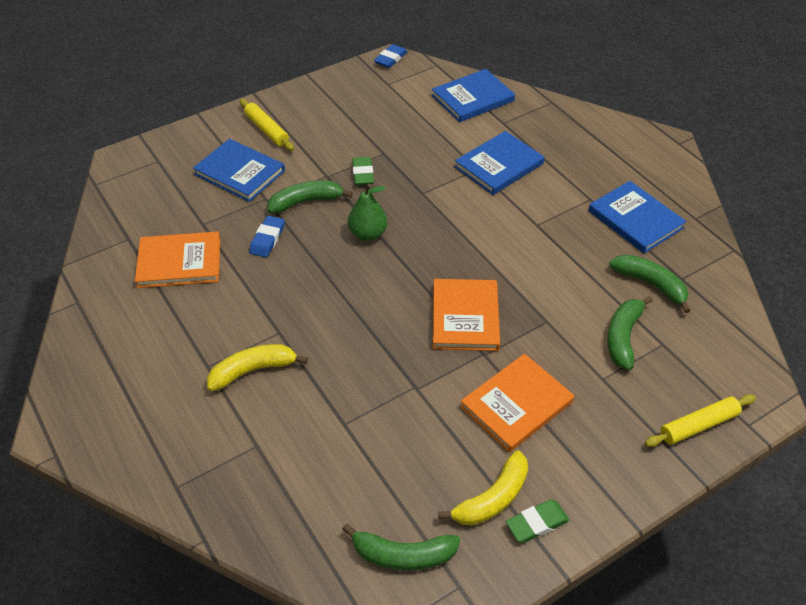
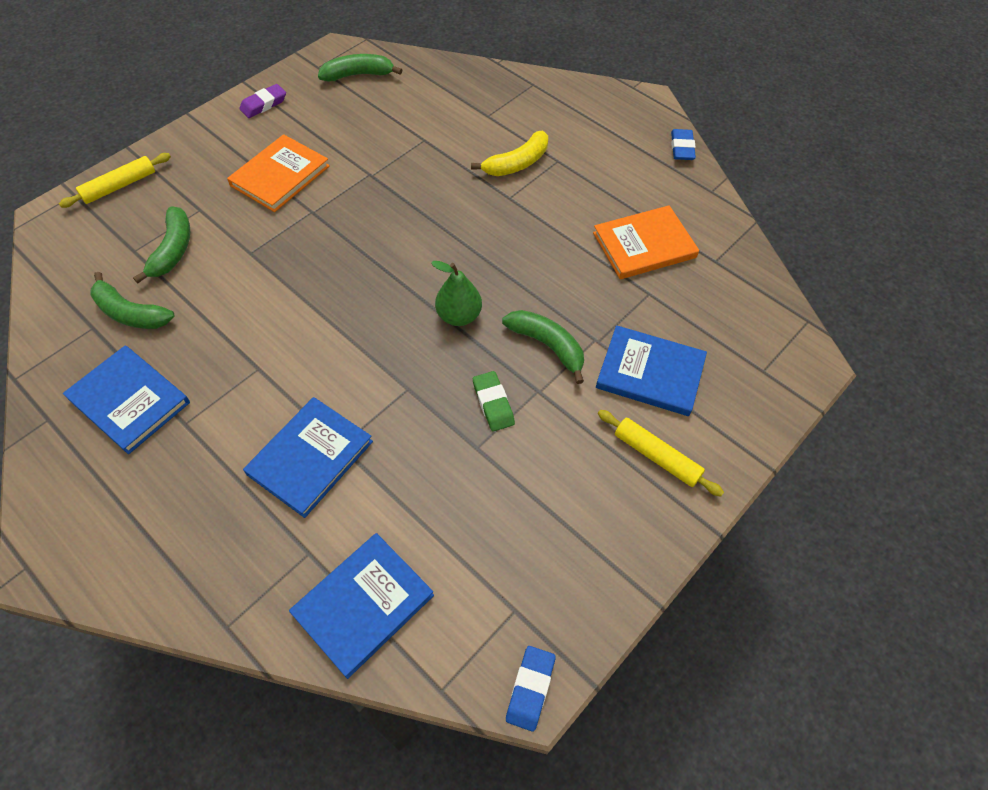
camera: 165 degrees right, 10 degrees up
(267, 239) = (568, 288): blue eraser -> blue eraser (682, 148)
(306, 202) = (547, 345): green banana -> green banana turned 105 degrees counterclockwise
(465, 317) = (334, 242): orange book -> none
(492, 498) = (297, 113): yellow banana -> none
(537, 523) = (264, 104): green eraser -> purple eraser

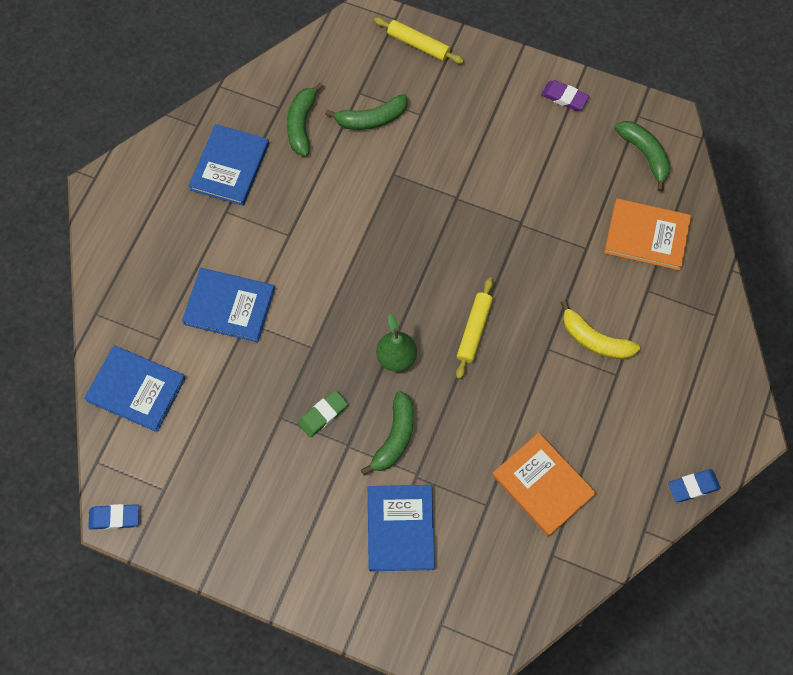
camera: 70 degrees right, 10 degrees up
(280, 176) = (485, 154): orange book -> orange book (646, 236)
(656, 456) = (321, 554): yellow rolling pin -> yellow rolling pin (474, 330)

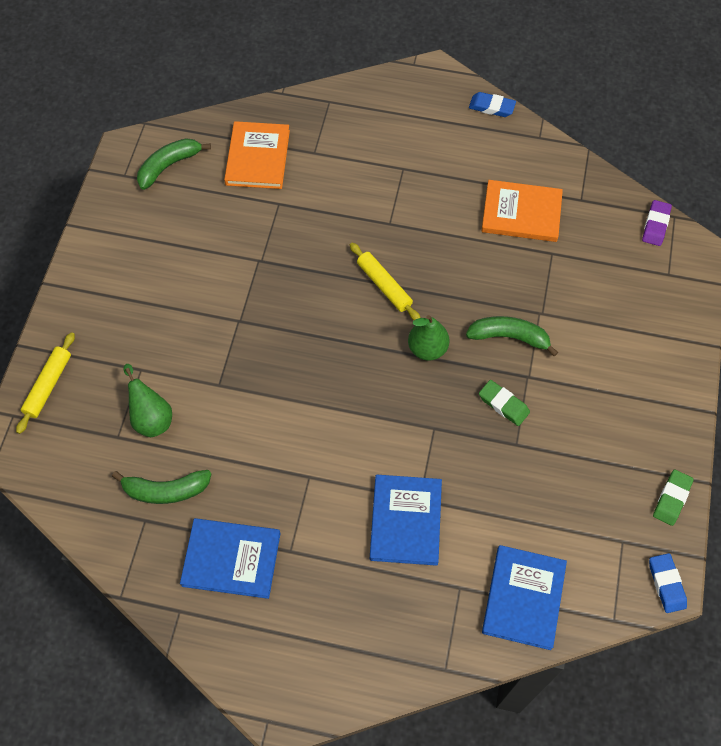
camera: 100 degrees left, 5 degrees down
(192, 548) = (671, 499): none -> green eraser
(371, 119) = (151, 418): green banana -> green pear
(400, 528) = (595, 318): blue book -> none
(474, 330) = (384, 286): yellow rolling pin -> yellow rolling pin turned 45 degrees clockwise
(542, 485) = (521, 213): orange book -> orange book turned 60 degrees clockwise
(564, 97) = (108, 239): purple eraser -> purple eraser (655, 225)
(594, 340) = (372, 188): yellow banana -> none
(693, 486) = (491, 107): blue eraser -> blue eraser turned 45 degrees counterclockwise

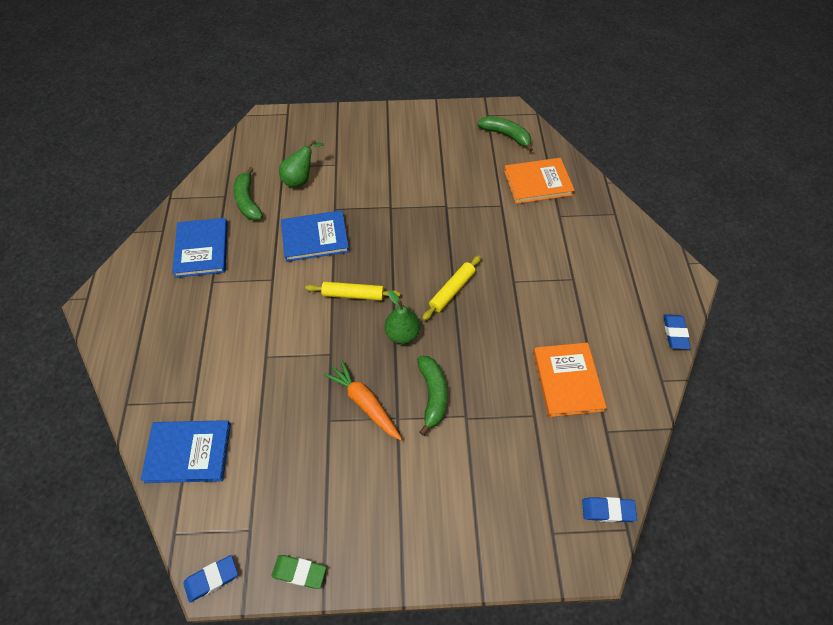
camera: 75 degrees right, 5 degrees down
(48, 385) = (312, 123): yellow rolling pin -> yellow rolling pin (353, 294)
(406, 521) = (245, 351): blue book -> blue book (315, 238)
(503, 404) = (364, 403): green eraser -> orange carrot
(655, 225) = (607, 510): purple eraser -> blue eraser

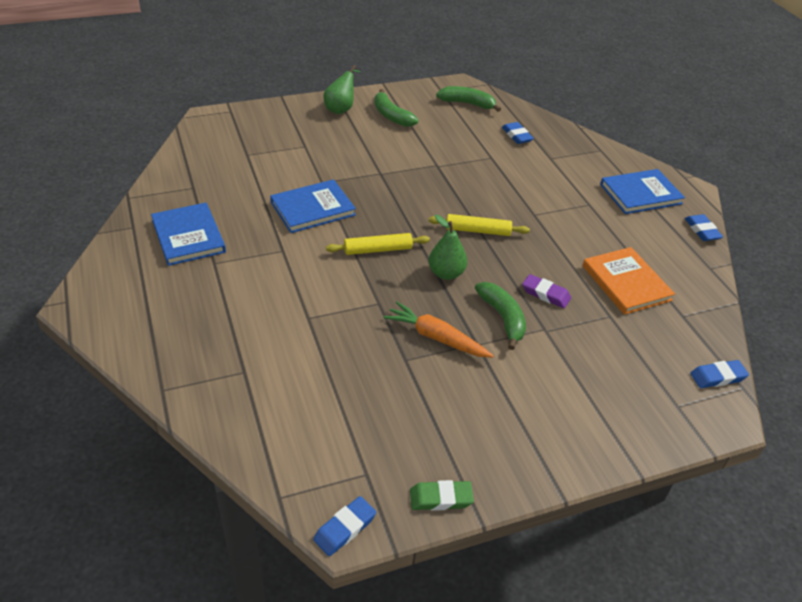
camera: 20 degrees left, 15 degrees down
(188, 452) = (260, 419): blue book -> blue book (640, 194)
(248, 201) = (222, 188): green banana -> green banana (391, 116)
(300, 179) = (272, 163): green pear -> green pear (341, 109)
(452, 290) = (478, 230): yellow rolling pin -> yellow rolling pin turned 75 degrees clockwise
(484, 377) = (545, 294): none -> purple eraser
(537, 183) = (516, 136): orange book -> blue eraser

